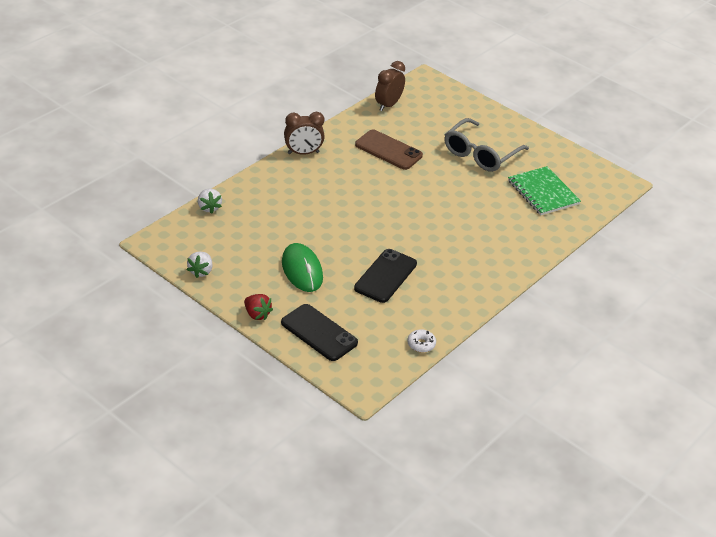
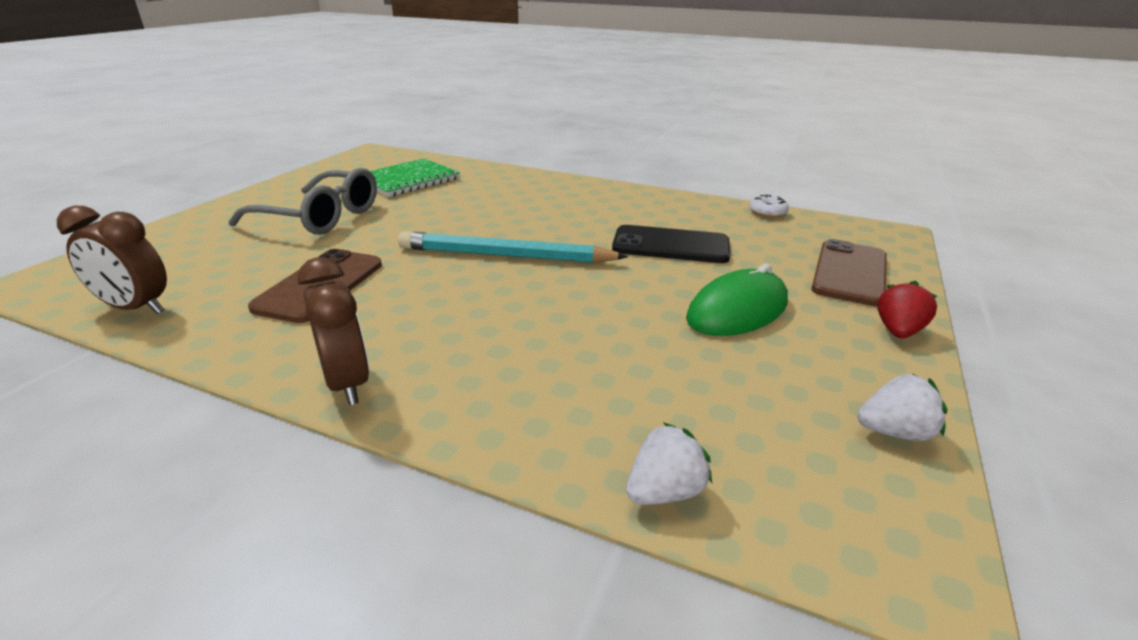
camera: 105 degrees left, 10 degrees down
(319, 333) = (850, 273): black phone -> brown phone
(398, 211) = (505, 255): none -> turquoise pencil

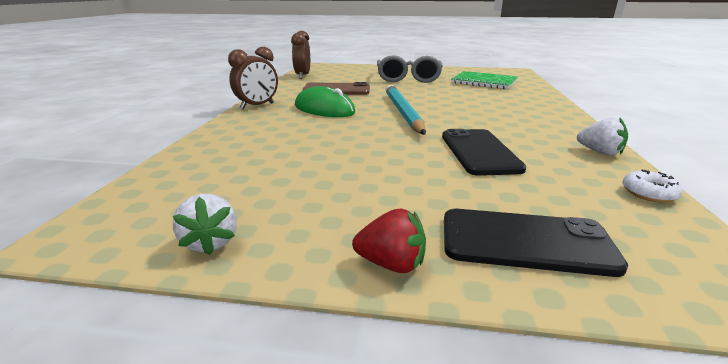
camera: 75 degrees right, 5 degrees down
(664, 491) = (169, 166): white strawberry -> white strawberry (599, 152)
(737, 310) = (379, 180): green mouse -> green mouse (324, 109)
(850, 273) = (525, 242): brown phone -> black phone

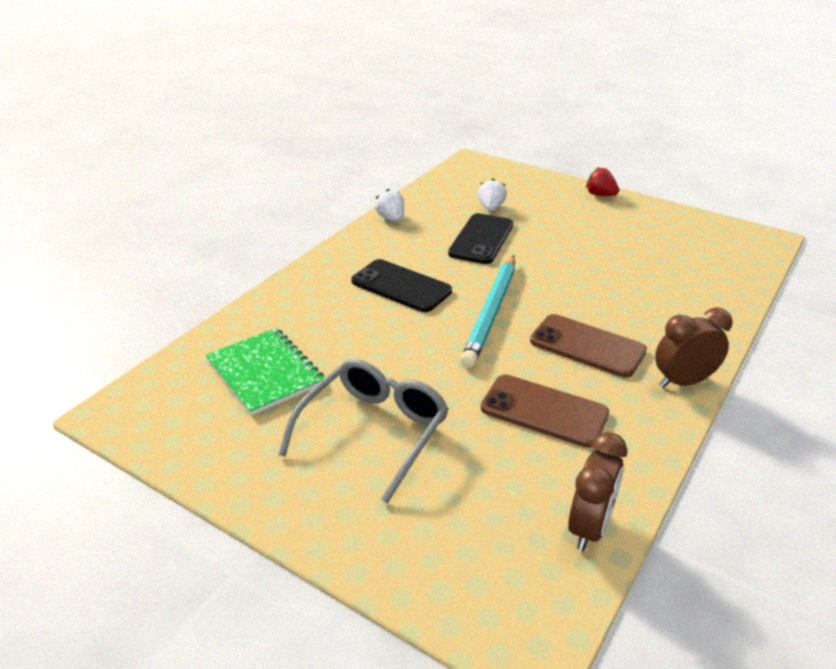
camera: 155 degrees left, 10 degrees up
(210, 242) = (688, 220): white strawberry -> white strawberry (491, 208)
(324, 109) = (587, 346): green mouse -> brown phone
(525, 242) = (530, 189): black phone -> black phone (401, 286)
(648, 193) = (425, 191): white donut -> none

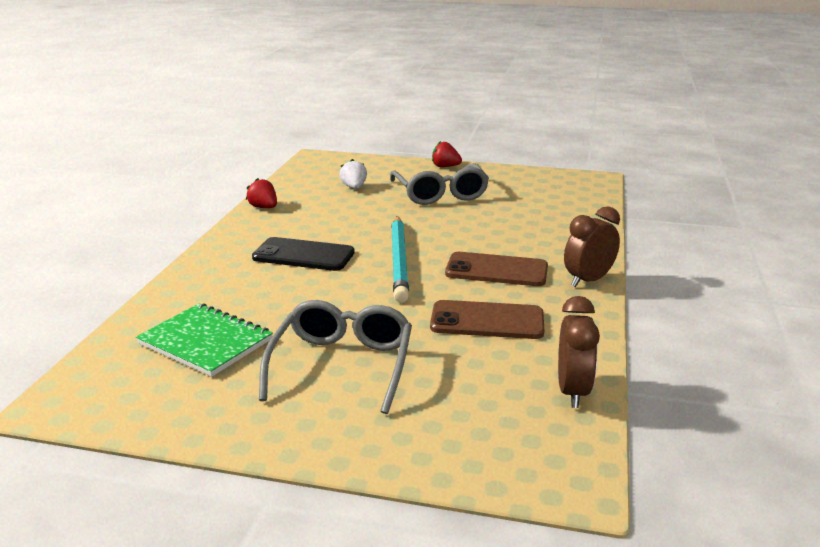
camera: 20 degrees left, 10 degrees down
(391, 218) = (264, 207): white strawberry -> red strawberry
(481, 239) = (358, 211): black phone -> none
(577, 231) = (440, 194): none -> grey glasses

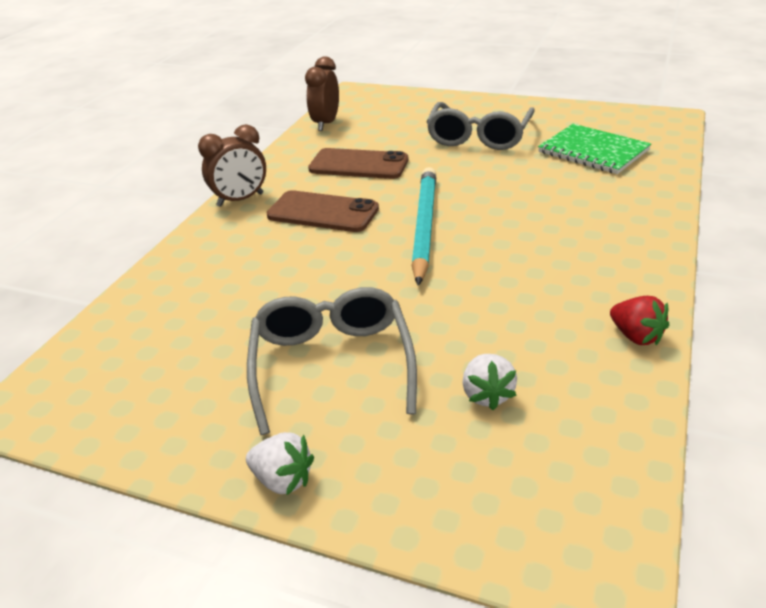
camera: 170 degrees left, 10 degrees up
(303, 255) = (538, 236): black phone -> none
(445, 166) = (282, 479): red strawberry -> white strawberry

